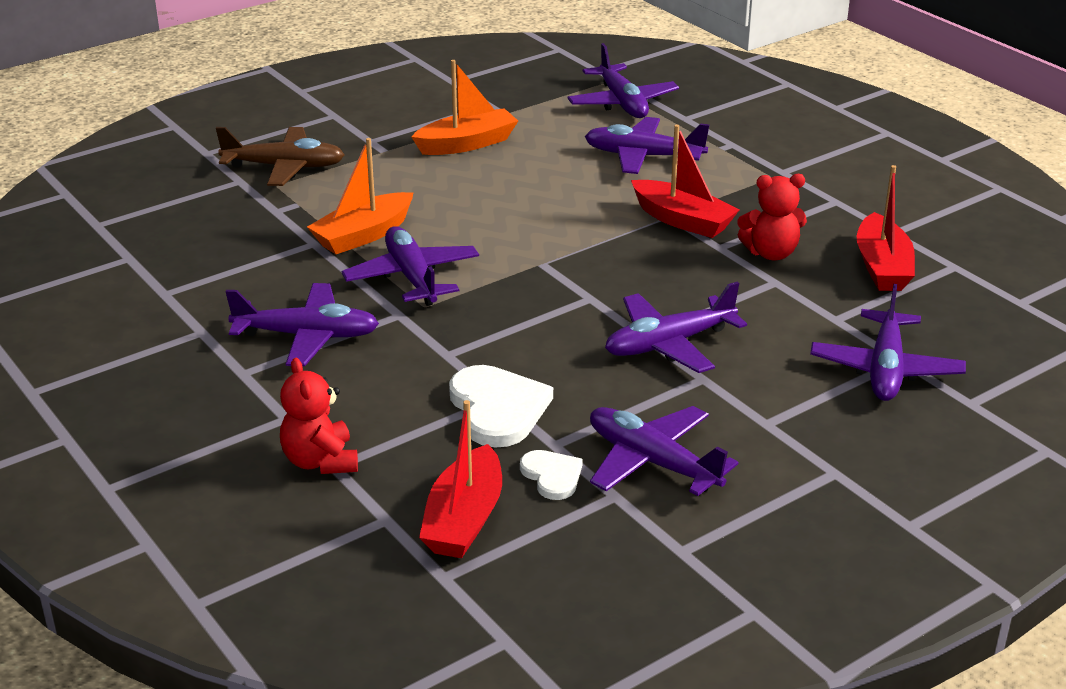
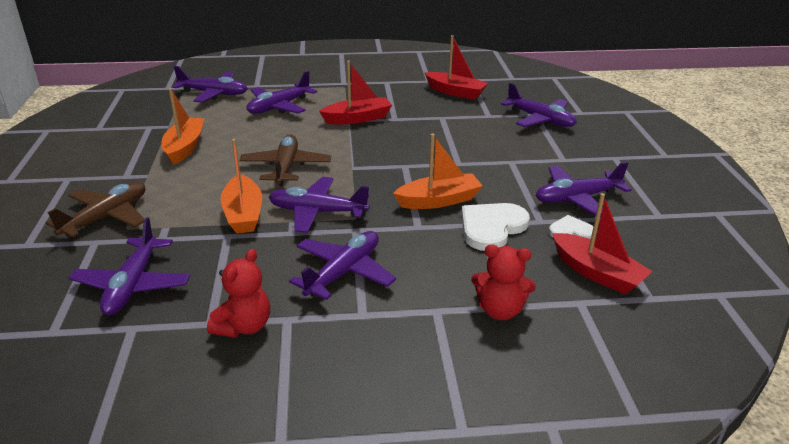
camera: 60 degrees left, 0 degrees up
(491, 221) = (286, 167): none -> brown plane
(498, 409) = (491, 227): white heart -> white heart turned 60 degrees counterclockwise
(525, 350) = (439, 200): none -> orange boat
(669, 344) = (472, 159): purple plane -> purple plane (133, 285)
(771, 253) = (415, 109): red teddy bear -> red teddy bear (244, 326)

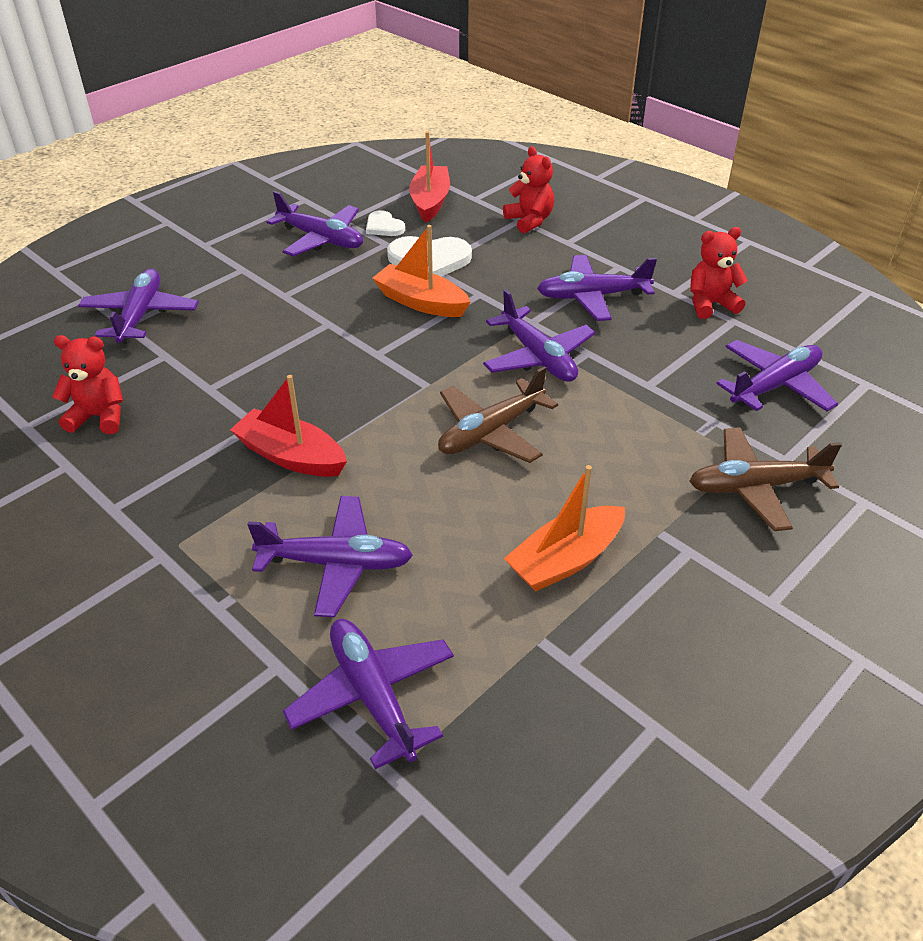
camera: 130 degrees left, 10 degrees up
(243, 214) = (608, 399): orange boat -> none
(455, 92) = (99, 417): red boat -> red teddy bear

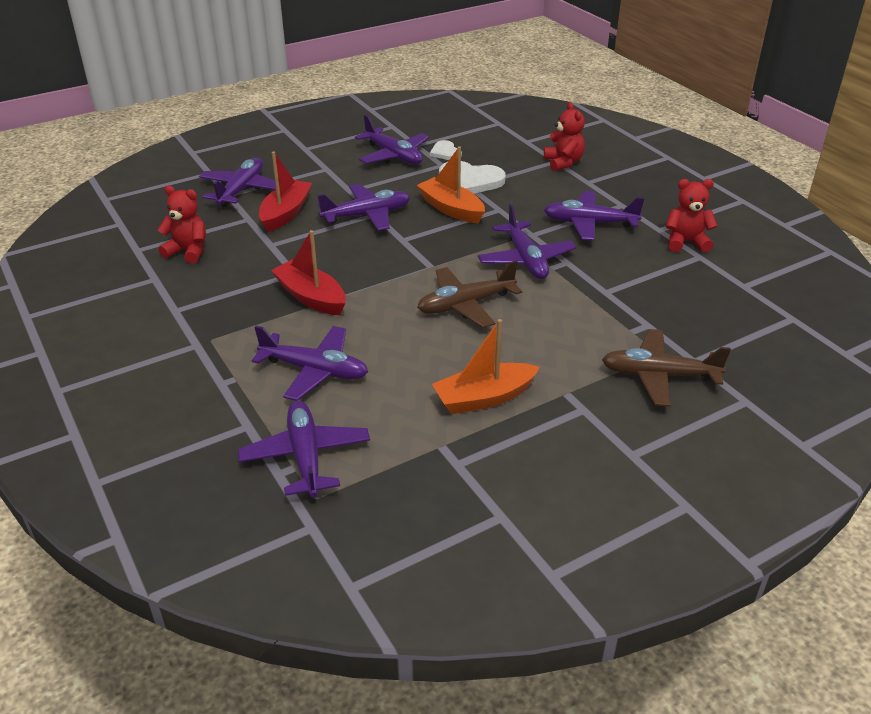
camera: 15 degrees right, 5 degrees down
(430, 202) = (489, 139): red boat -> red boat (285, 213)
(775, 386) = (711, 308): purple plane -> purple plane (367, 215)

